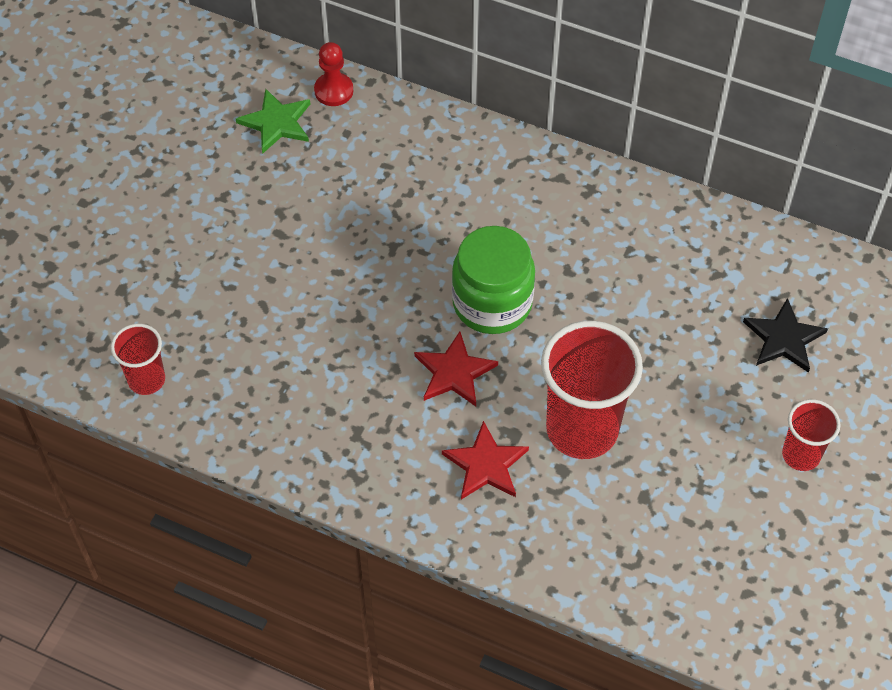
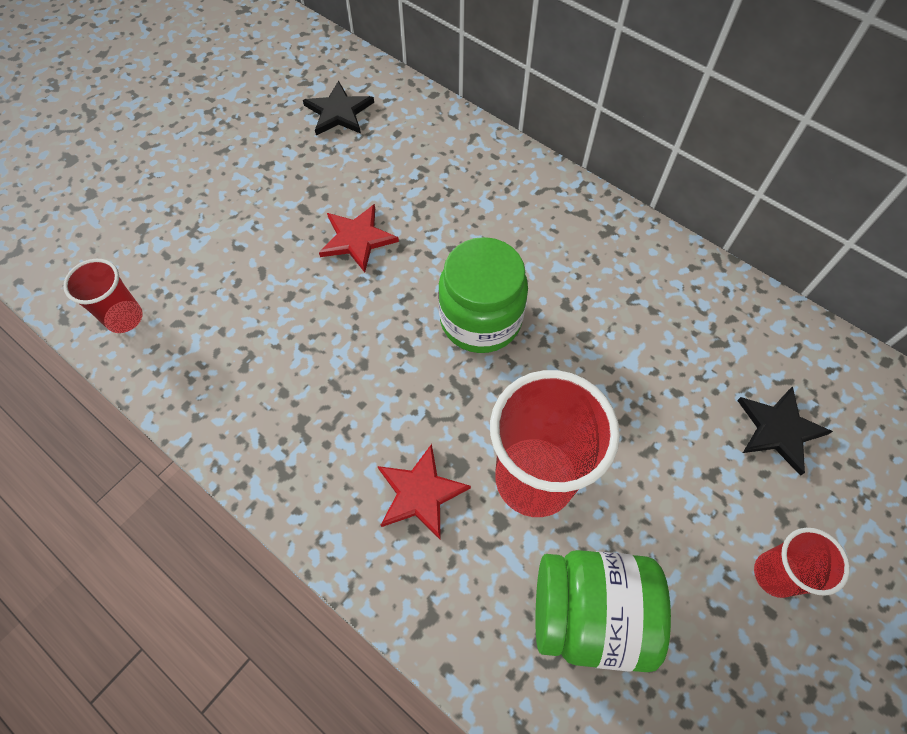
camera: 15 degrees right, 5 degrees up
(276, 123) = (339, 112): green star -> black star
(333, 91) = (398, 95): red pawn -> none
(454, 372) = (420, 382): red star -> red star (357, 239)
(656, 521) = (589, 613): none -> green jar

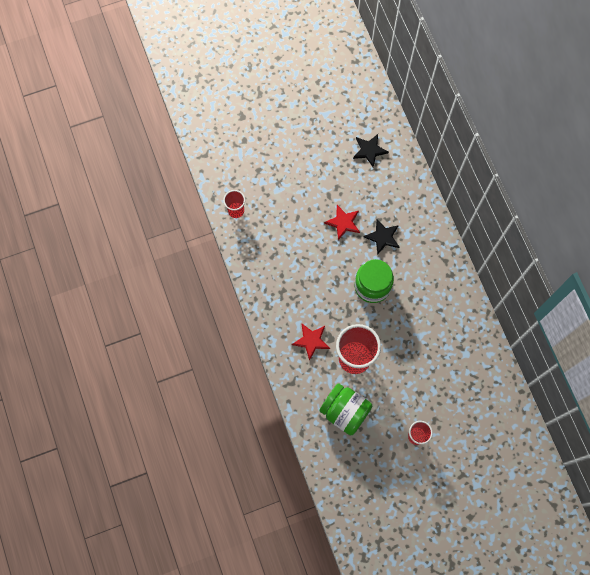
camera: 30 degrees right, 10 degrees up
(779, 429) = (457, 392): black star -> black star (383, 237)

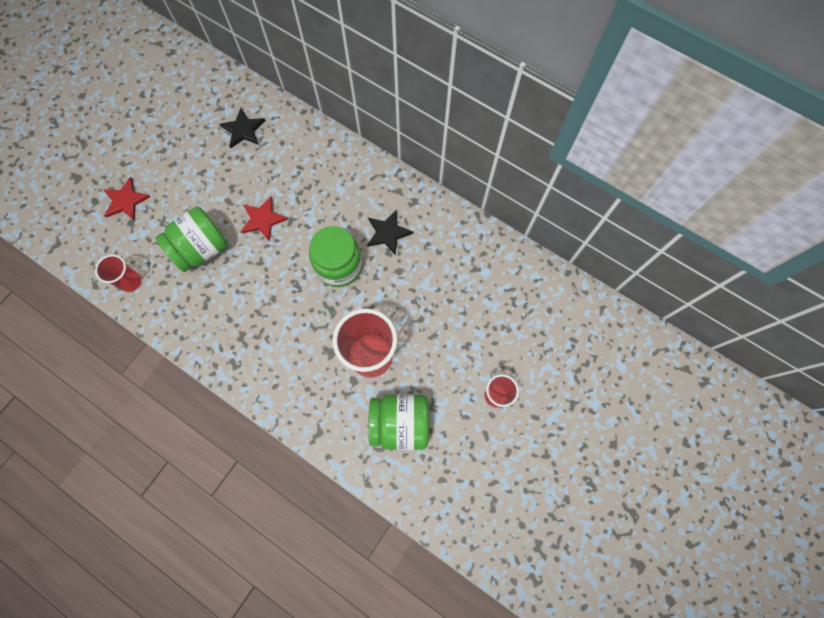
camera: 35 degrees left, 0 degrees up
(292, 217) = (202, 249): none -> green jar
(311, 341) = (310, 369): red star -> red star (126, 201)
(383, 237) = (316, 208): black star -> black star (388, 233)

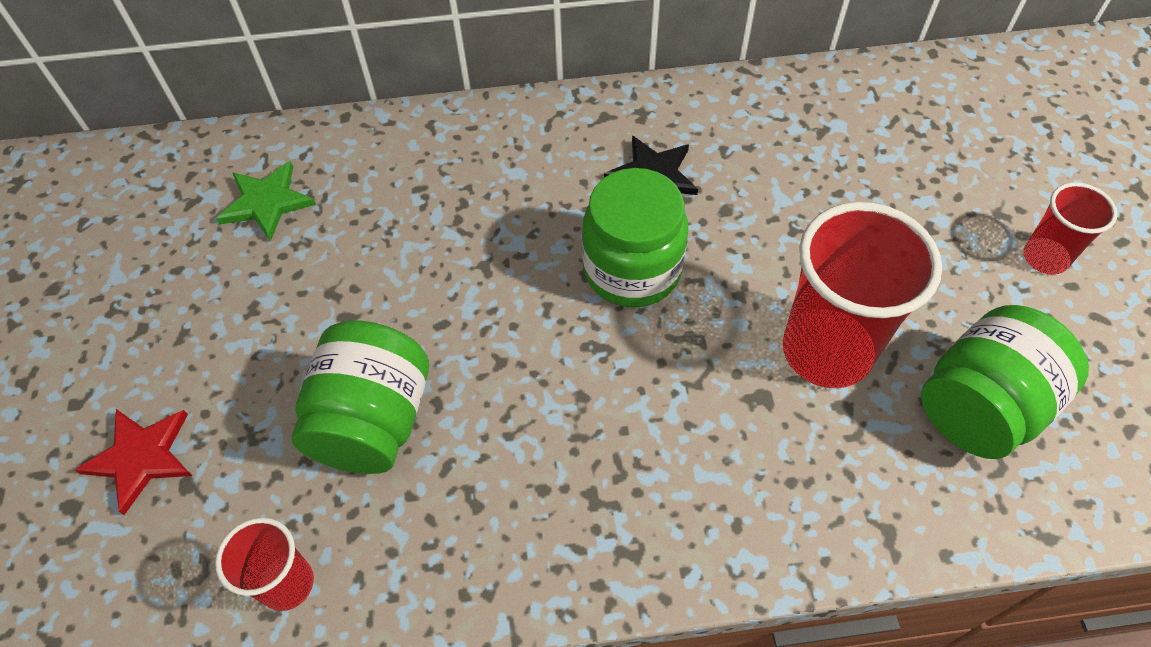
camera: 40 degrees left, 15 degrees down
(243, 130) = (267, 202): black star -> green star
(263, 219) = (437, 298): red star -> none

